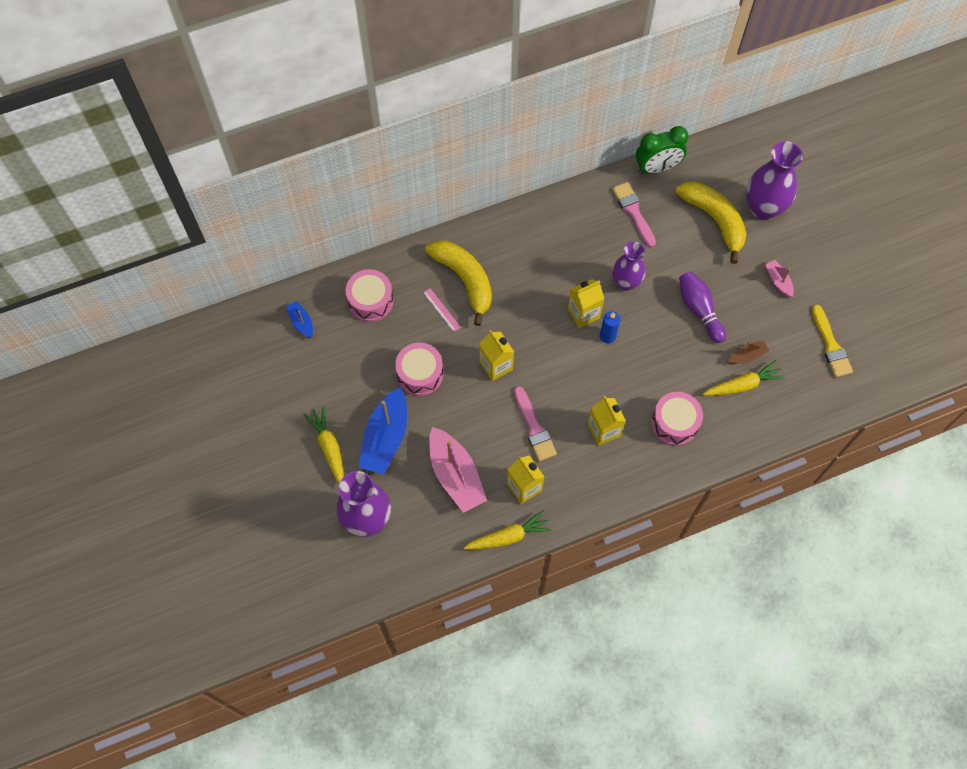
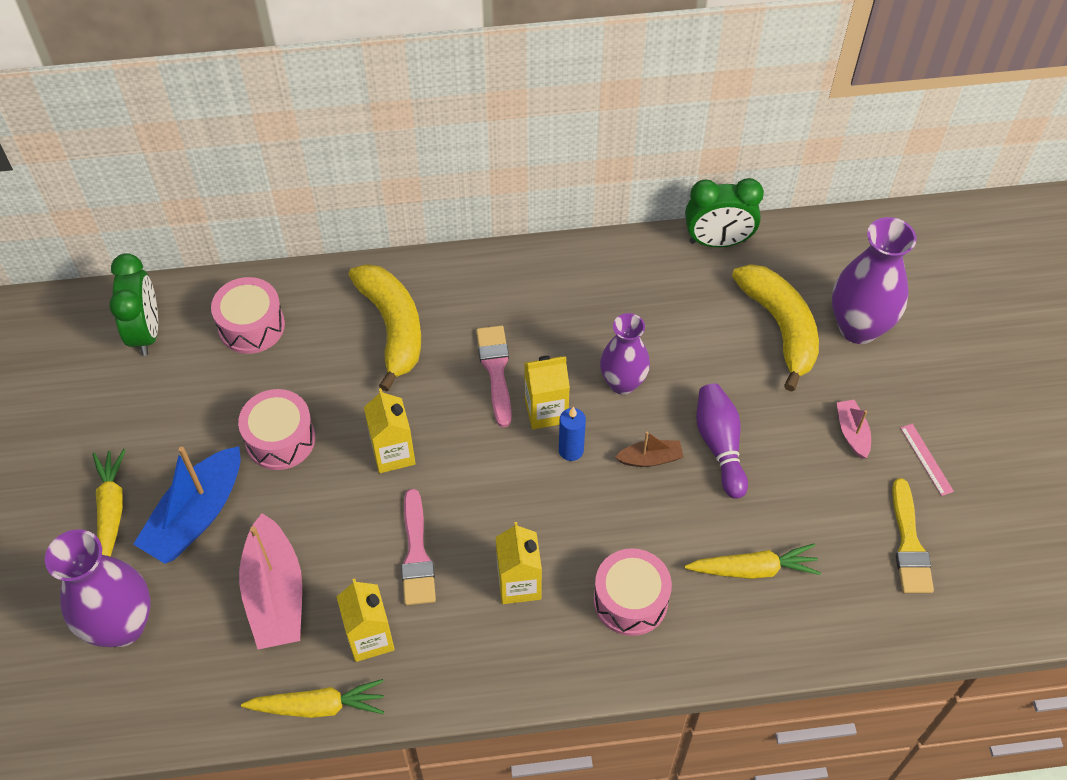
camera: 15 degrees right, 10 degrees down
(301, 322) = (146, 332): blue boat -> green clock
(441, 310) = (345, 360): pink ruler -> pink ruler (926, 459)
(633, 212) = (664, 291): pink brush -> pink brush (496, 370)
(746, 356) = (772, 528): brown boat -> brown boat (650, 459)

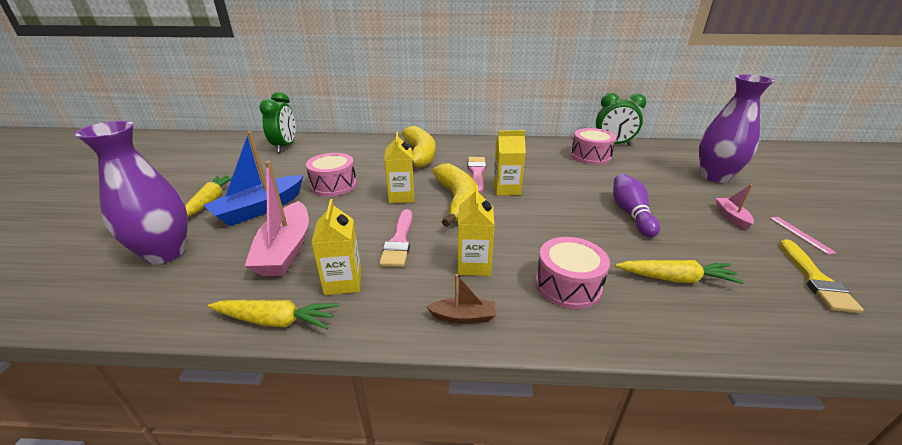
camera: 10 degrees right, 25 degrees down
(251, 326) = (342, 149): pink drum -> pink drum (590, 156)
(571, 450) = (522, 206): blue candle -> none
(622, 383) = (558, 183): purple vase -> none
(650, 459) = (579, 214): brown boat -> brown boat (463, 317)
(780, 327) = (661, 172): yellow banana -> yellow banana (457, 201)

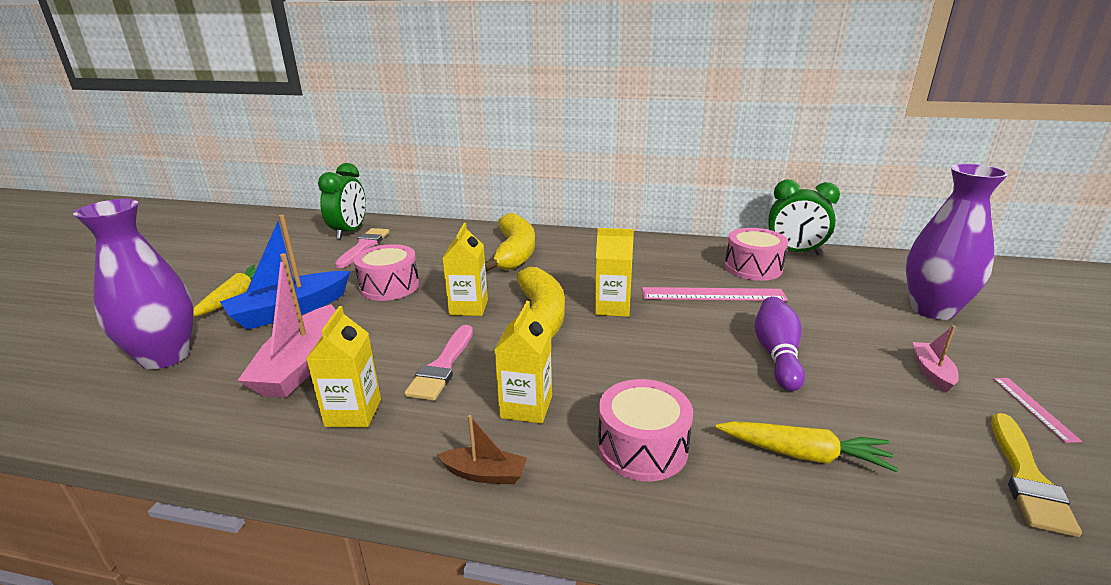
camera: 10 degrees right, 5 degrees down
(276, 321) = (257, 452): yellow carrot -> none
(477, 173) = (581, 282): pink brush -> pink brush (364, 246)
(571, 176) = (713, 294): none -> pink ruler

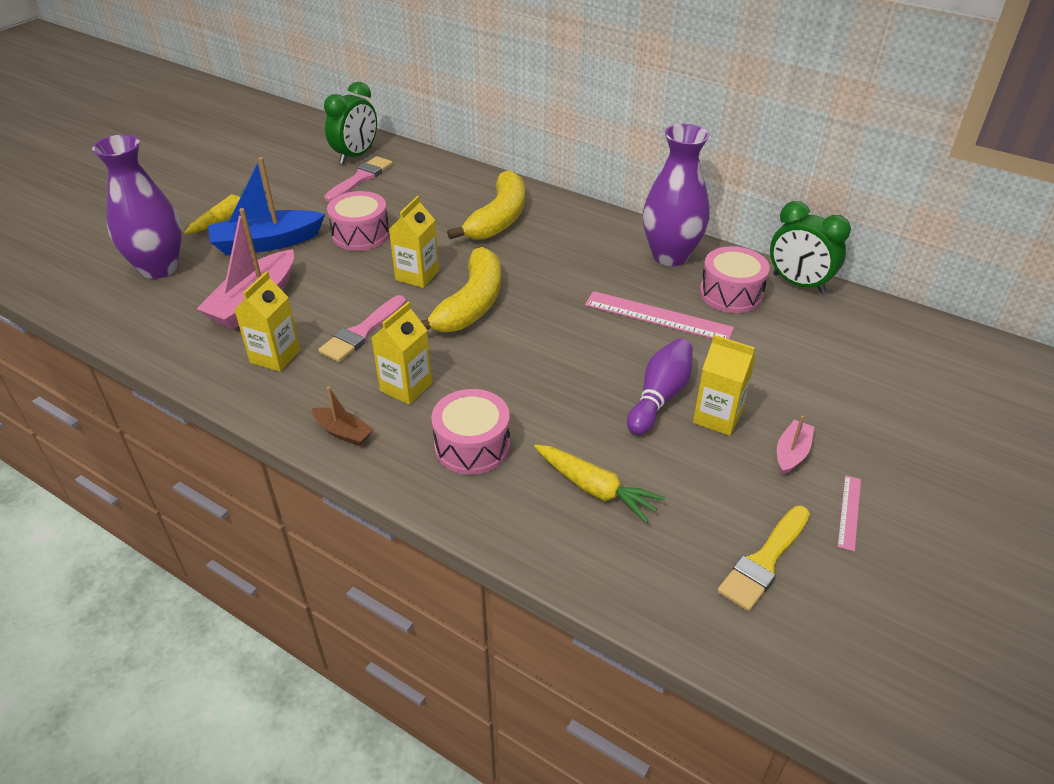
camera: 20 degrees right, 15 degrees up
(612, 307) = (547, 308): yellow carton -> yellow carton (717, 417)
(932, 310) = (874, 391): purple vase -> purple vase (670, 256)

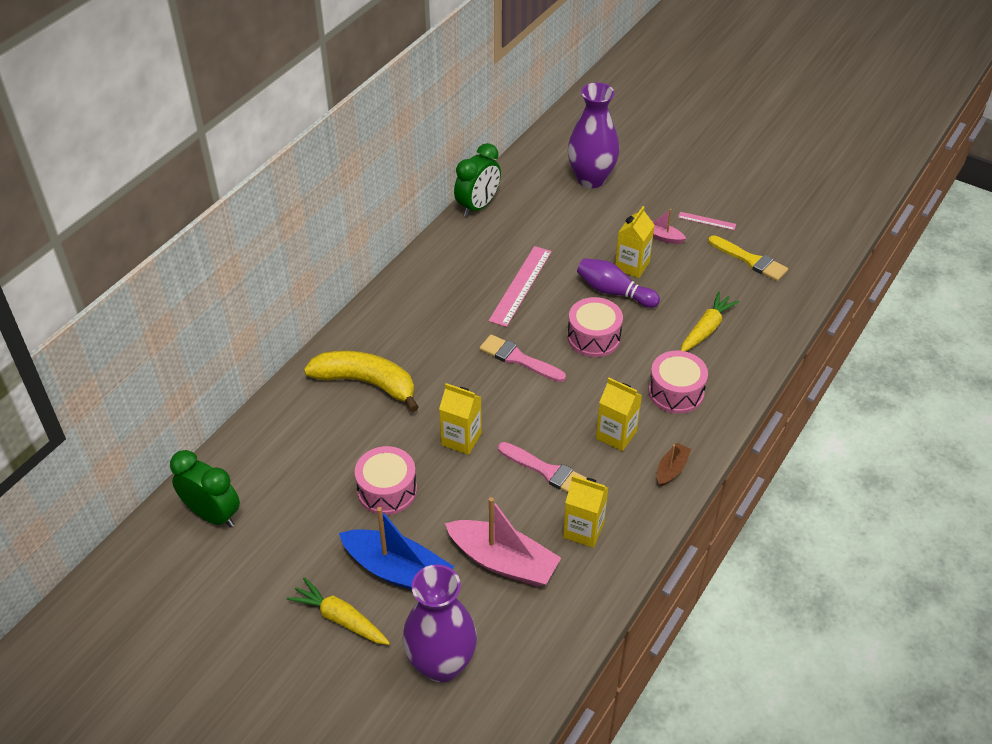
camera: 90 degrees left, 5 degrees up
(267, 243) = (397, 571): blue boat -> blue boat turned 45 degrees counterclockwise
(361, 178) = (269, 504): pink brush -> pink brush (518, 359)
(471, 304) = (506, 398): yellow banana -> none
(670, 256) = (436, 272): purple vase -> purple vase (591, 179)
(731, 293) = (490, 243): pink drum -> pink drum (594, 337)

